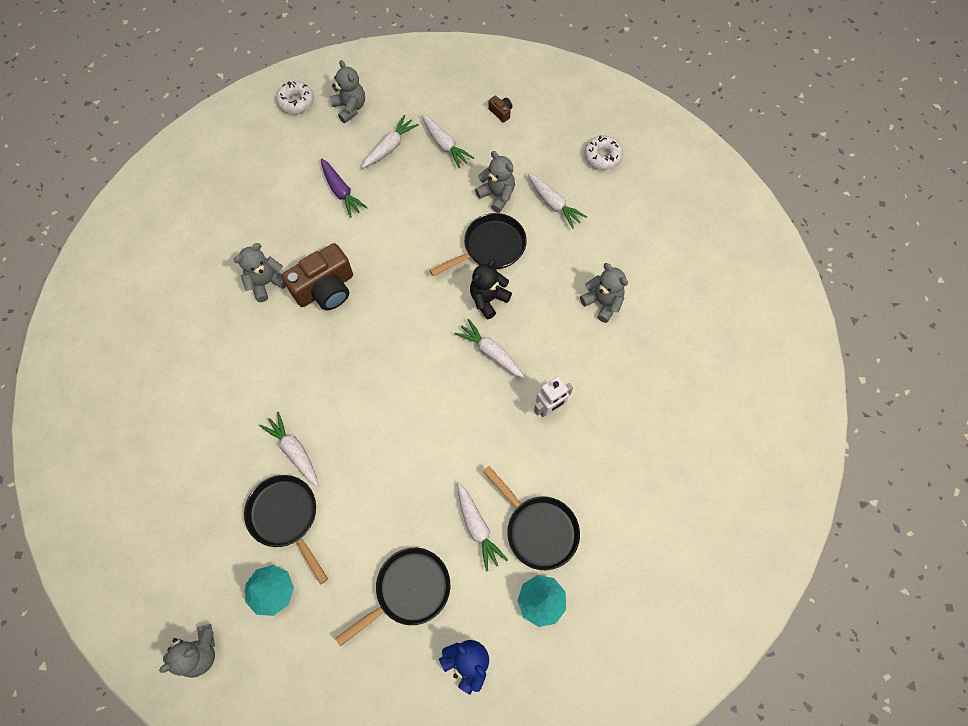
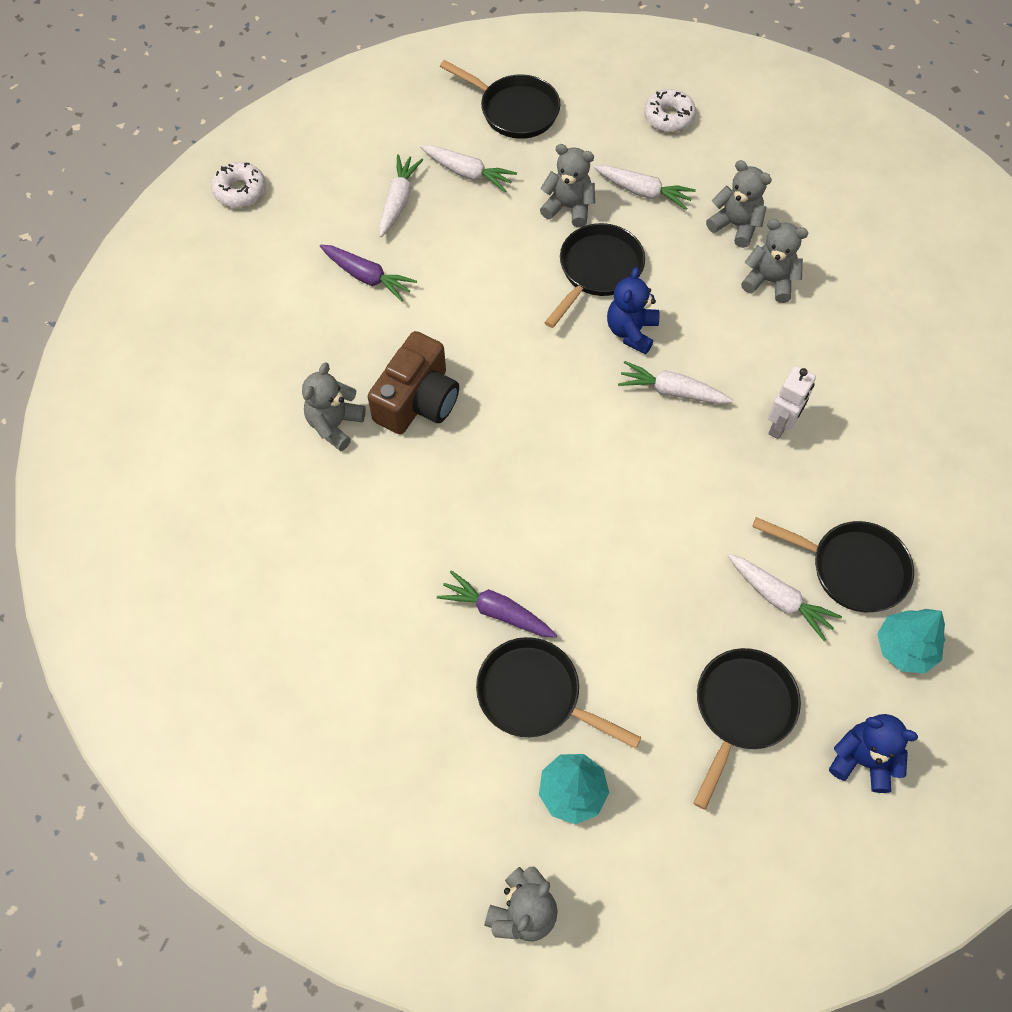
camera: 25 degrees left, 5 degrees down
(294, 451) = (496, 611): white carrot -> purple carrot
(350, 108) = (317, 173): grey teddy bear -> grey teddy bear (735, 225)
(488, 299) = (631, 331): black teddy bear -> blue teddy bear
(501, 112) = (514, 110): brown camera -> black pan

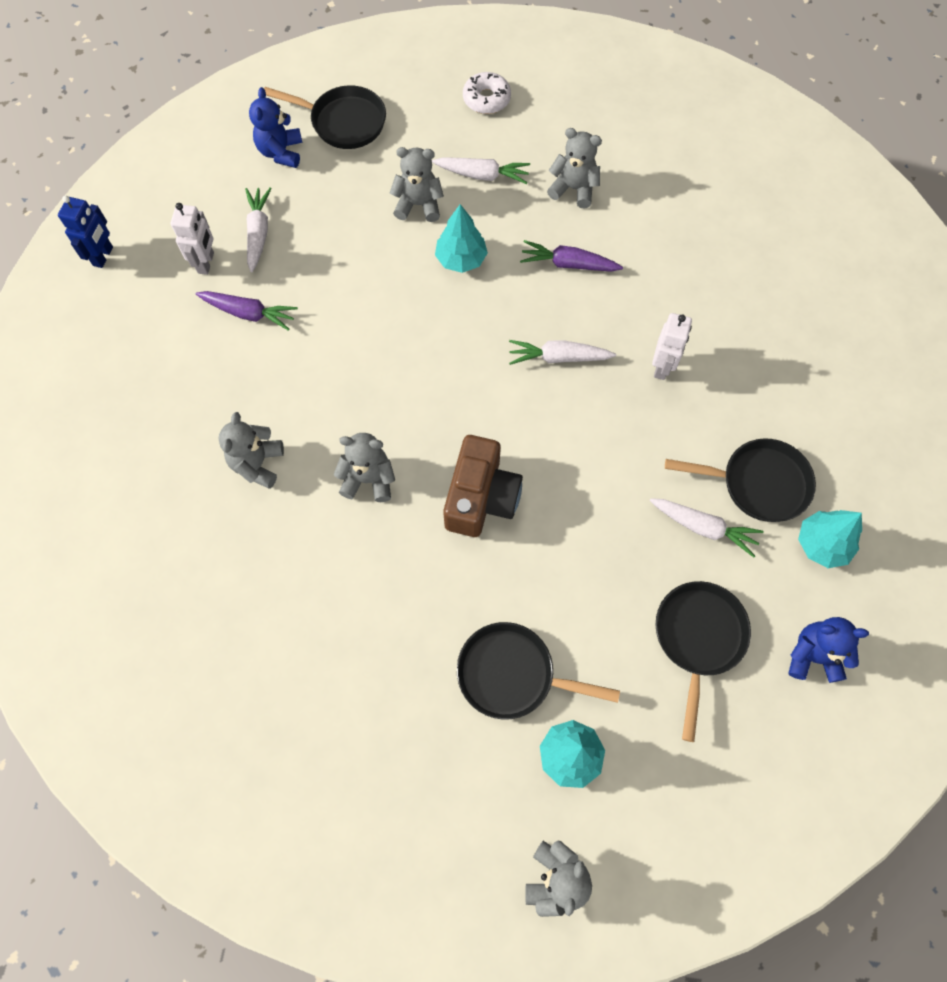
camera: 15 degrees left, 5 degrees up
(240, 191) = (103, 256): white donut -> blue robot
(339, 219) = (206, 263): none -> white robot
(417, 400) = (329, 422): brown camera -> brown camera (481, 497)
(468, 173) = (316, 192): white carrot -> none
(496, 611) = (456, 604): purple carrot -> purple carrot (568, 264)
(597, 271) = (461, 259): black pan -> turquoise tree
(631, 331) = (507, 310): blue teddy bear -> blue teddy bear (281, 152)
(769, 281) = (617, 234): grey teddy bear -> grey teddy bear (368, 479)

